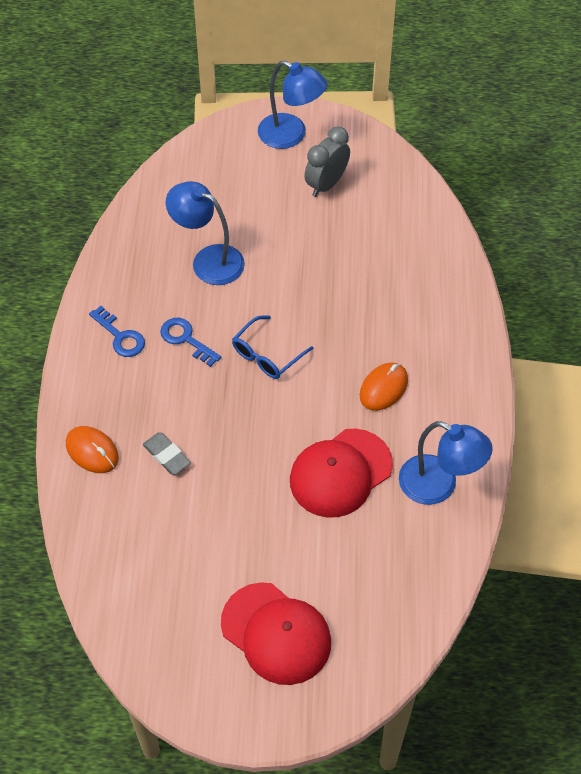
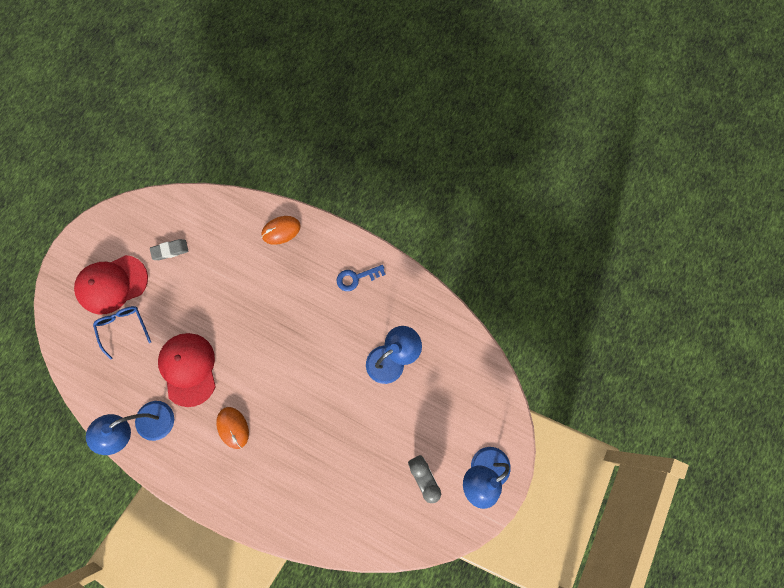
camera: 115 degrees right, 20 degrees up
(166, 456) = (255, 271): grey eraser -> grey eraser (170, 250)
(185, 339) = (334, 317): blue key -> none
(267, 355) = (296, 363): blue glasses -> blue glasses (123, 328)

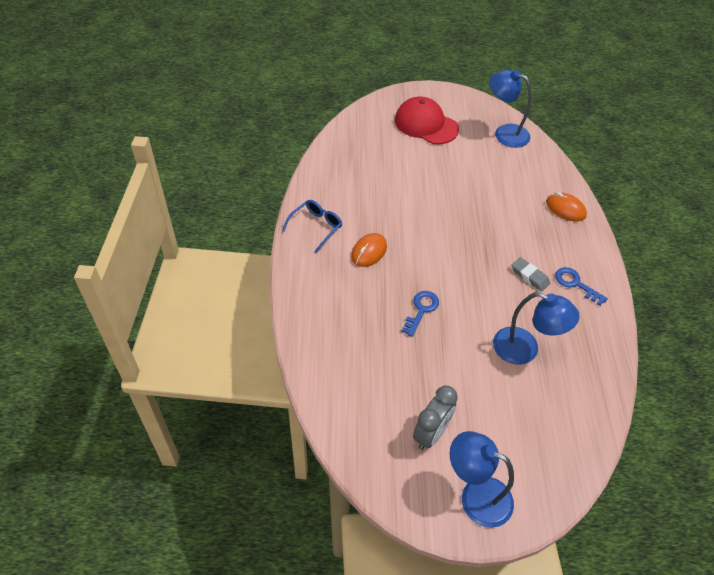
camera: 60 degrees right, 25 degrees down
(123, 328) = (397, 145): blue glasses -> blue glasses (316, 227)
(147, 425) = (330, 193): blue lamp -> blue lamp (504, 133)
(170, 250) = (482, 146): grey eraser -> grey eraser (529, 276)
(188, 369) = (396, 199): red cap -> none
(315, 418) = (421, 310): none -> blue key

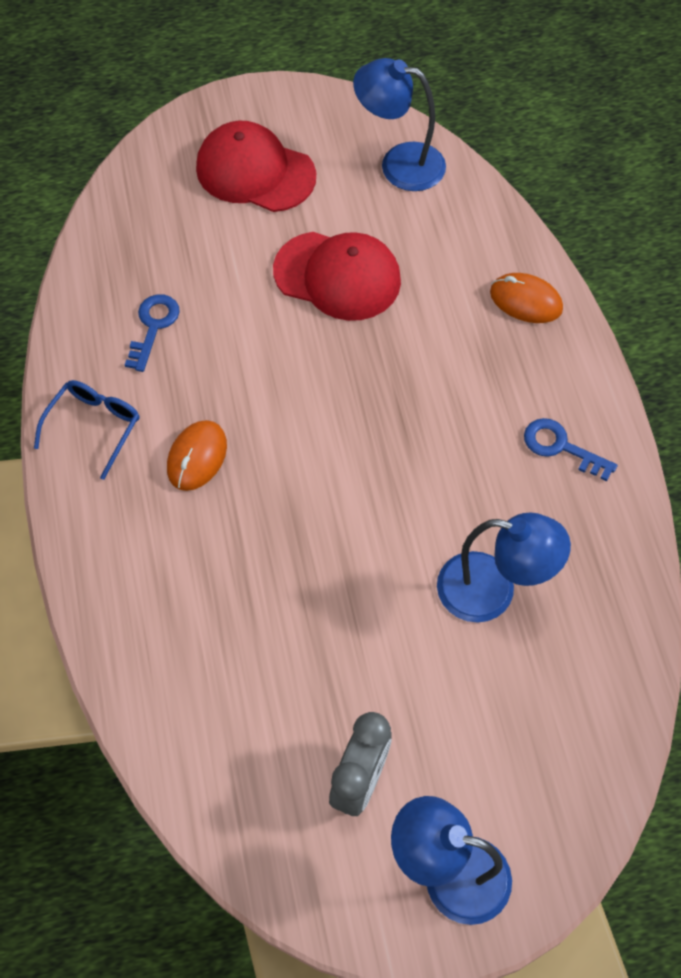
camera: 10 degrees left, 10 degrees up
(421, 310) = (307, 553): blue key -> blue key (153, 326)
(462, 179) = (337, 276): none -> red cap
(529, 276) = (482, 448): grey eraser -> none

